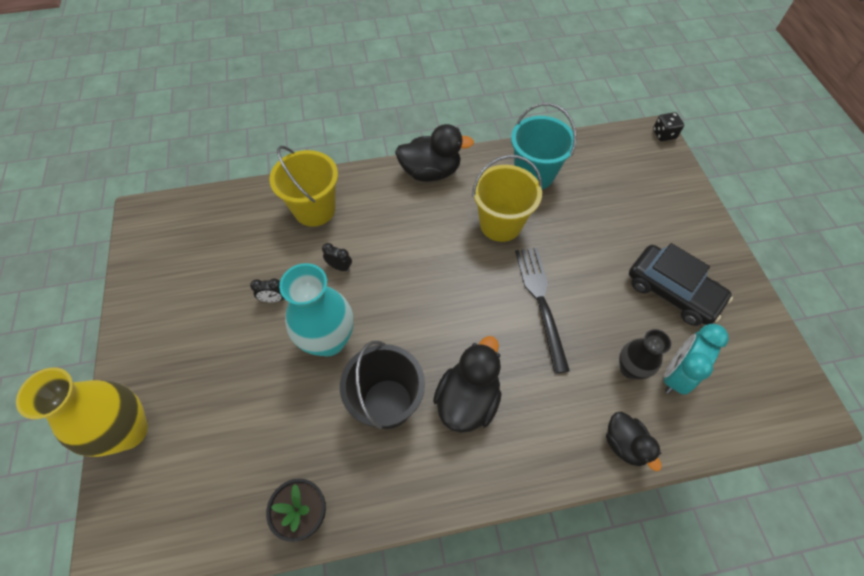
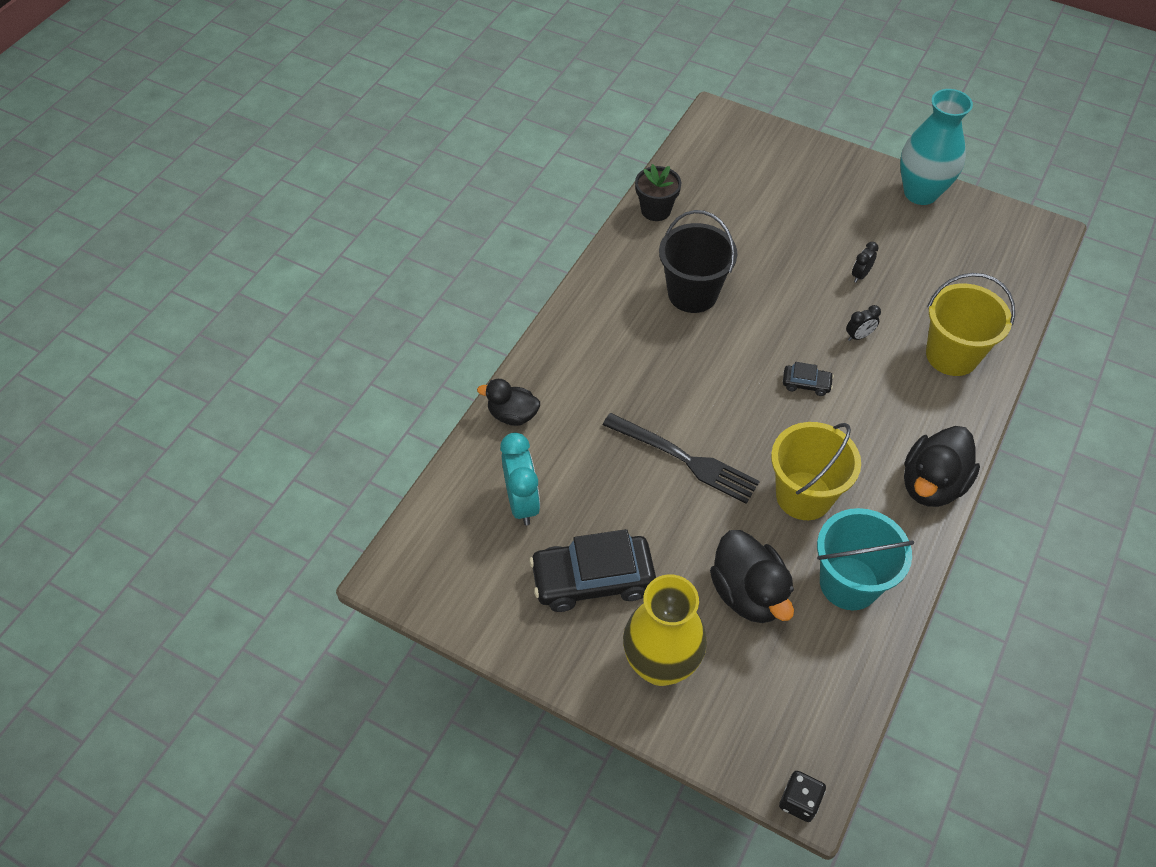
camera: 130 degrees right, 5 degrees down
(128, 431) = (807, 151): yellow vase -> yellow vase (660, 665)
(328, 340) = (784, 289): turquoise vase -> turquoise vase (920, 193)
(411, 272) = (806, 384): none -> black car
(467, 399) = (647, 343): black duck -> black duck (748, 593)
(630, 369) = (560, 472): black vase -> none

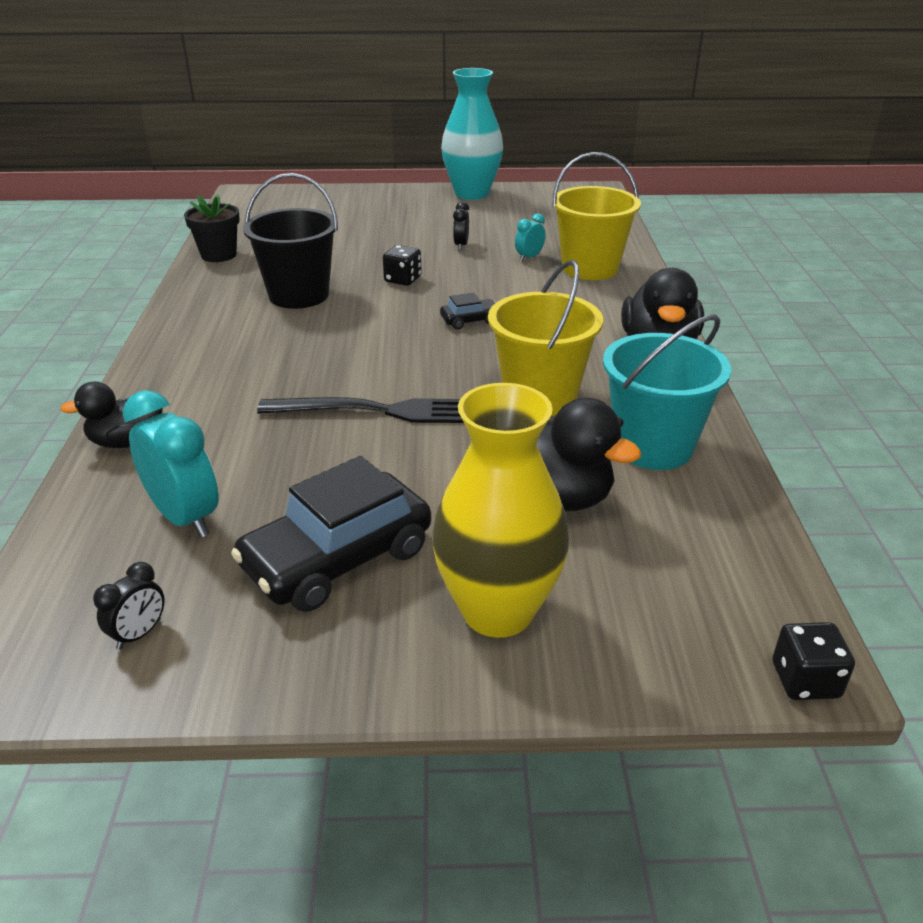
camera: 30 degrees left, 20 degrees down
(783, 306) = (403, 280): none -> black dice
(858, 336) = (494, 279): black clock -> black clock (139, 634)
(908, 317) = (529, 257): none -> turquoise clock

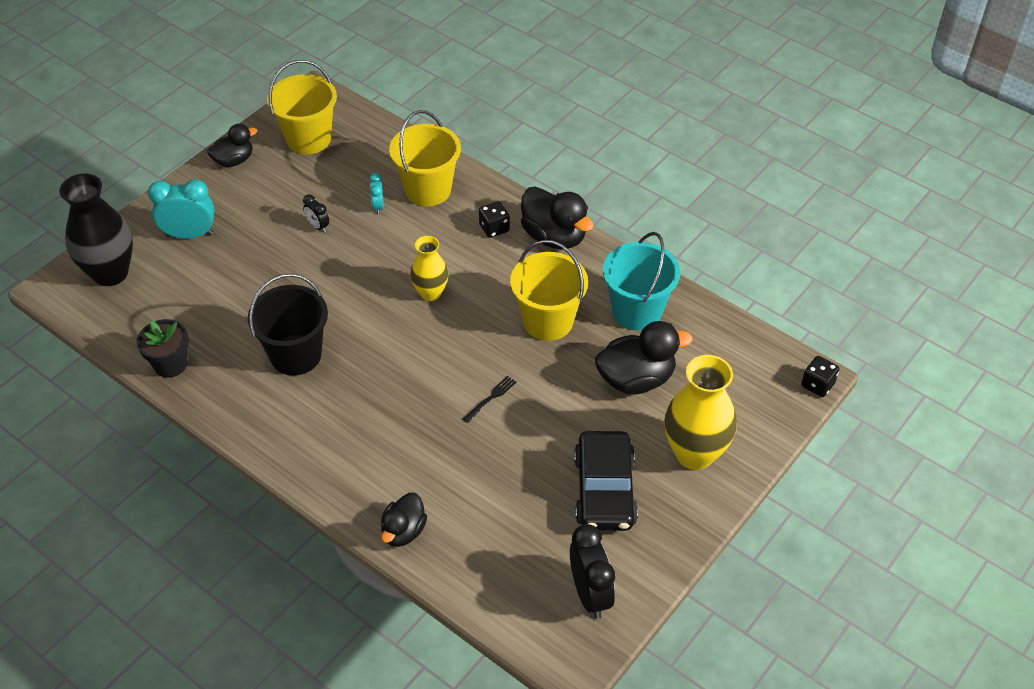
camera: 50 degrees left, 15 degrees up
(139, 634) = (590, 594): black clock -> black clock, size x1.94
(185, 517) = (510, 536): turquoise clock -> turquoise clock (189, 235)
(286, 202) = (110, 273): none -> black vase
(381, 411) = (491, 398): black fork -> black fork, size x0.44
(403, 280) = (335, 289): black dice -> black dice (494, 228)
(470, 320) = (430, 293): black car -> yellow vase
(471, 193) = (234, 160): turquoise vase -> black duck
(546, 206) = (308, 139): none -> yellow bucket

